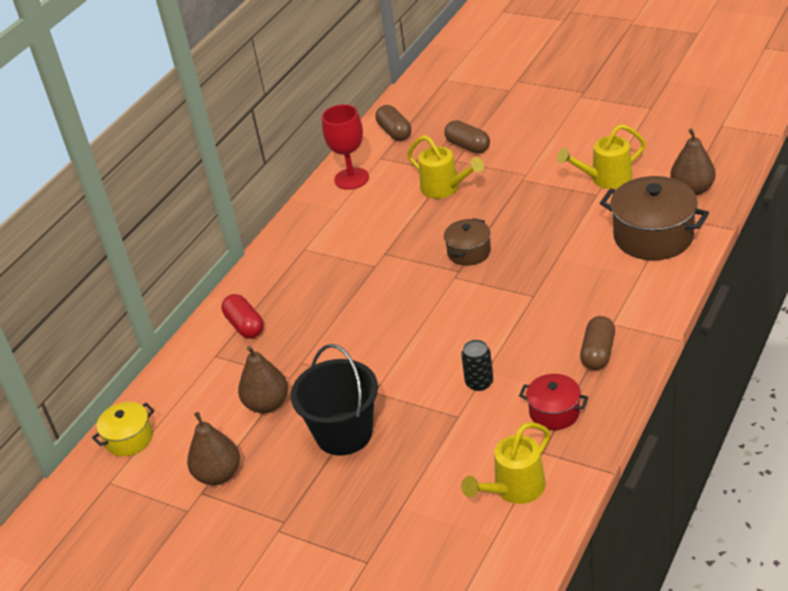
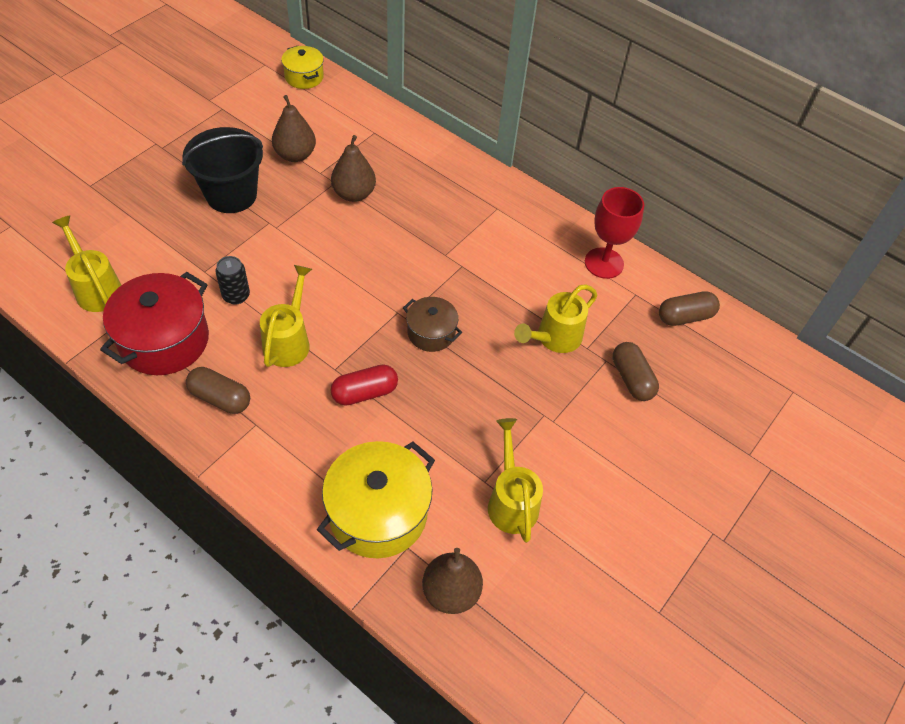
camera: 90 degrees right, 15 degrees up
(218, 474) = (234, 119): brown pear -> brown pear (354, 194)
(245, 326) = (403, 154): red capsule -> red capsule (364, 392)
(468, 146) = (632, 379): brown capsule -> brown capsule turned 75 degrees counterclockwise
(516, 331) = (289, 340): none -> yellow watering can
(554, 412) = (164, 340): red pot -> red pot, size x1.79
(653, 236) = (378, 513): brown pot -> yellow pot

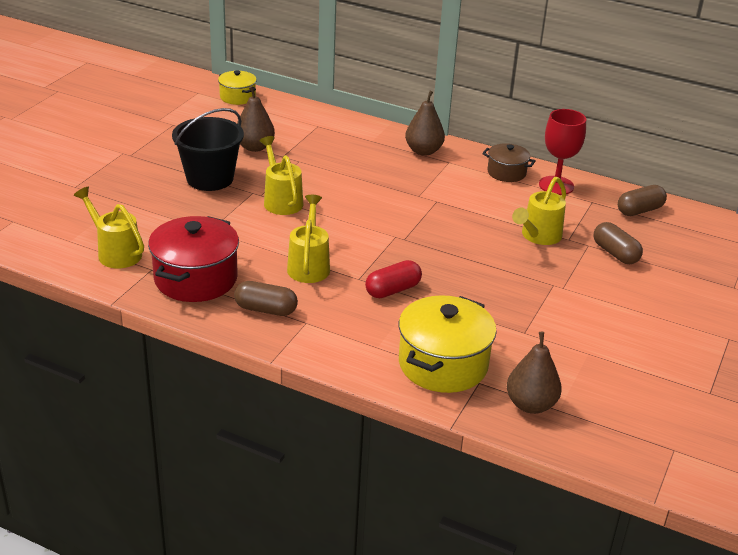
camera: 10 degrees left, 20 degrees down
(236, 295) = (247, 242): black can -> none
(354, 194) = (319, 166): brown pear -> brown pear (423, 151)
(431, 333) = (431, 245): brown pot -> brown pot (506, 172)
(511, 500) = (553, 341): yellow watering can -> yellow watering can (281, 200)

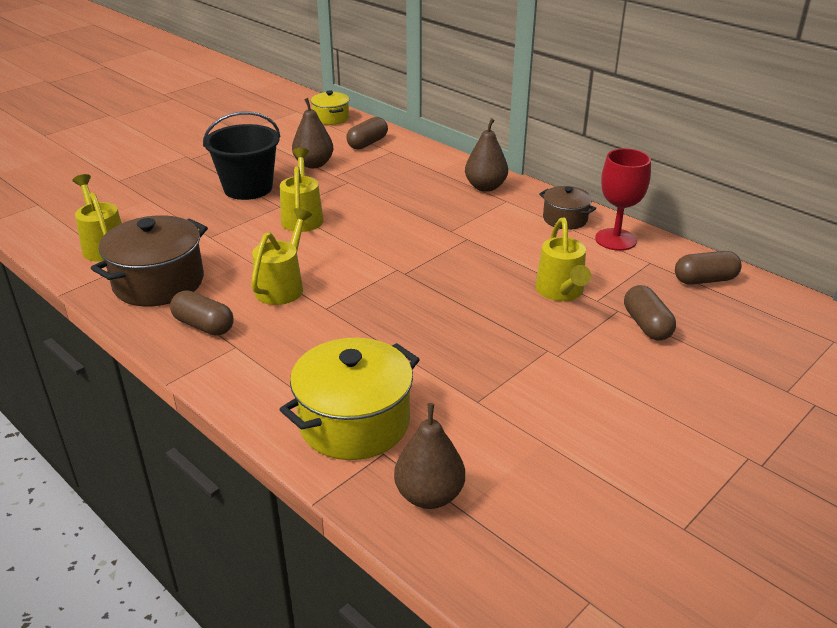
camera: 20 degrees right, 0 degrees up
(196, 279) = (159, 282): red pot -> brown pot
(290, 120) = (367, 143): none -> brown capsule
(392, 290) = (354, 326): red capsule -> none
(538, 236) = (561, 292): yellow watering can -> yellow watering can turned 60 degrees counterclockwise

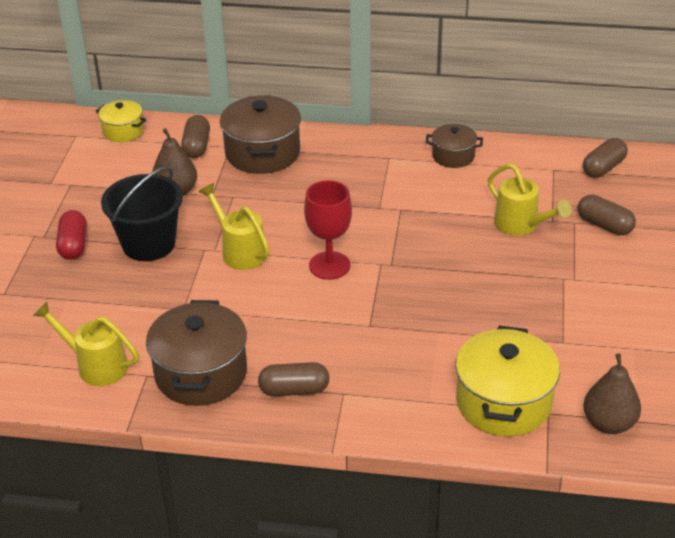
camera: 35 degrees left, 5 degrees up
(201, 170) = (73, 245): none -> red capsule
(283, 286) = (311, 323): yellow watering can -> none
(409, 163) = (262, 153): none -> brown pot
(485, 187) = (356, 151): brown pear -> none
(615, 239) = (509, 159): red goblet -> red goblet (329, 265)

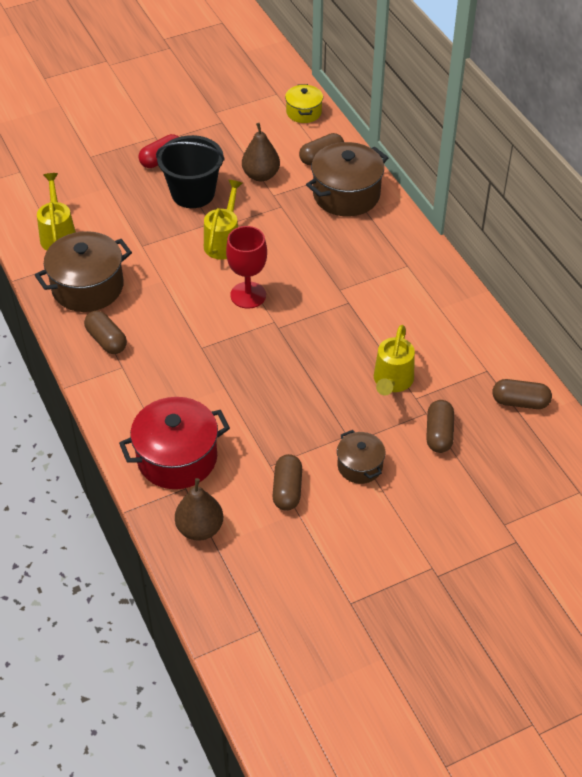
camera: 55 degrees right, 10 degrees up
(453, 156) = (445, 301): brown pot -> brown pot (360, 466)
(503, 402) = (177, 458): yellow pot -> red pot
(602, 343) = (287, 490): none -> brown capsule

